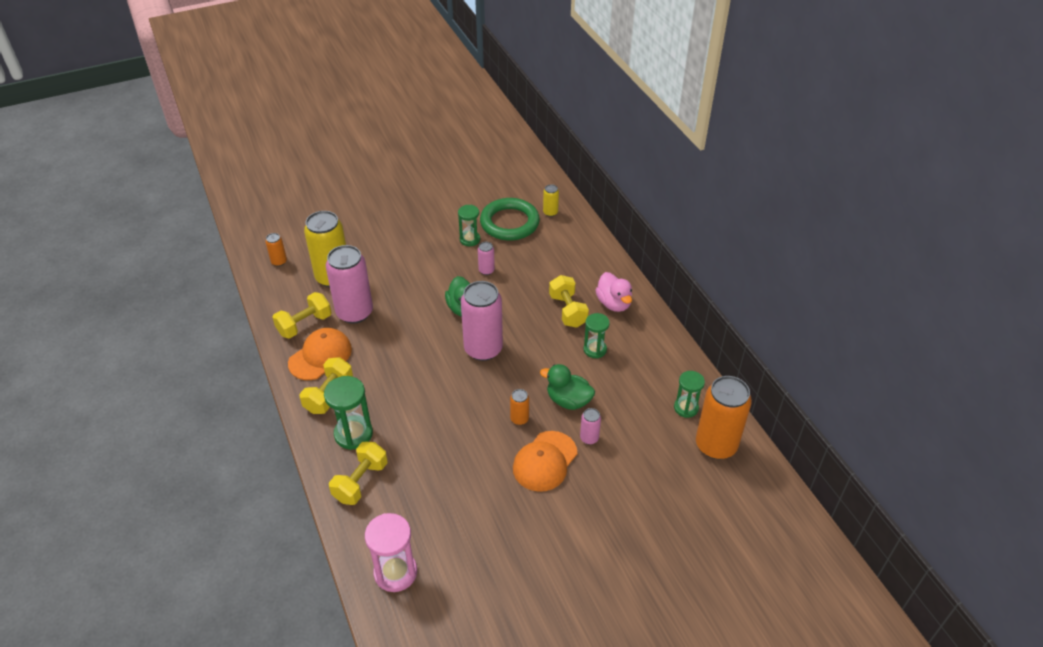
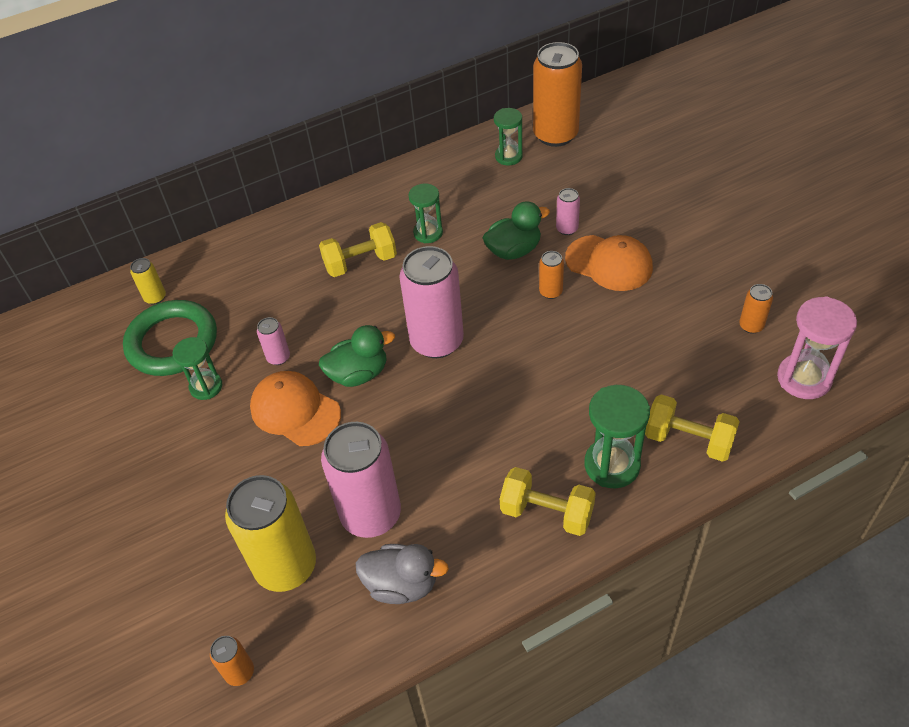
camera: 90 degrees left, 5 degrees up
(304, 325) = (402, 584): yellow dumbbell -> grey duck
(320, 356) = (470, 543): orange cap -> orange cap (295, 410)
(458, 548) = (751, 326): none -> orange can
(568, 400) = (514, 250): green duck -> green duck turned 135 degrees counterclockwise
(614, 303) = (346, 221): pink duck -> none

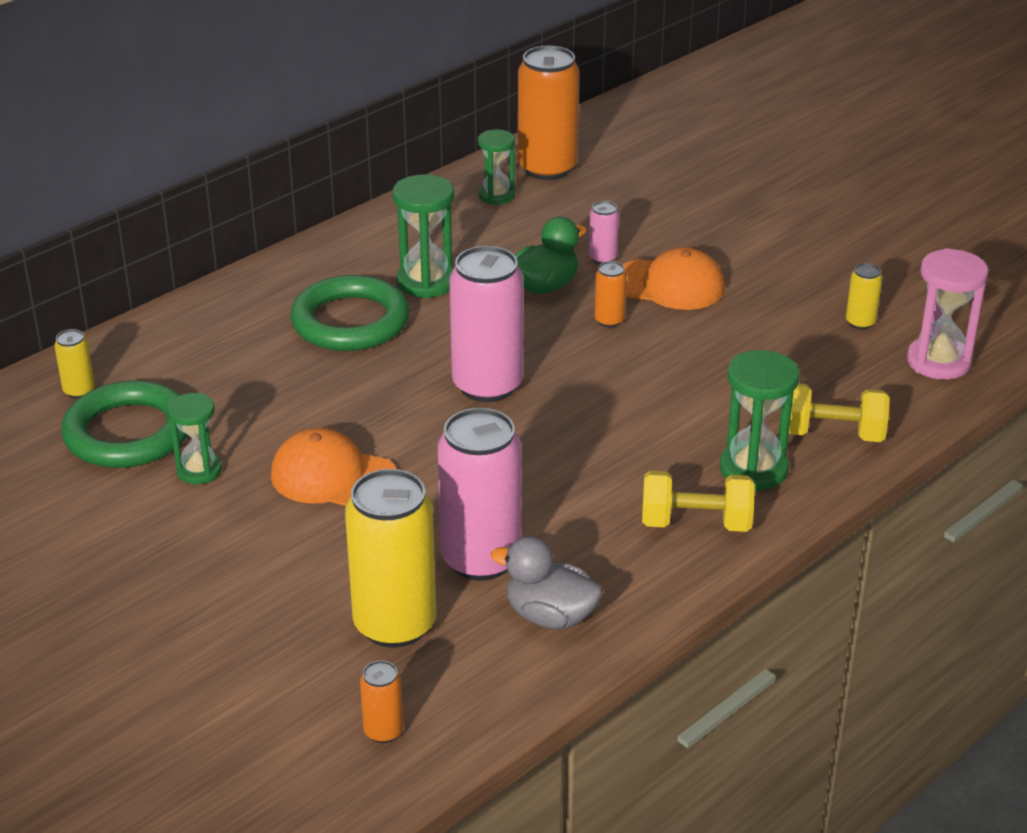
camera: 20 degrees left, 15 degrees down
(278, 357) = (285, 428): pink can -> none
(358, 374) = (400, 430): green duck -> none
(360, 263) = (350, 321): yellow dumbbell -> green ring
(402, 584) = (550, 616): grey duck -> grey duck turned 150 degrees counterclockwise
(428, 233) = (426, 282): green hourglass -> green hourglass, size x1.52
(751, 326) = (860, 322): orange can -> yellow can

